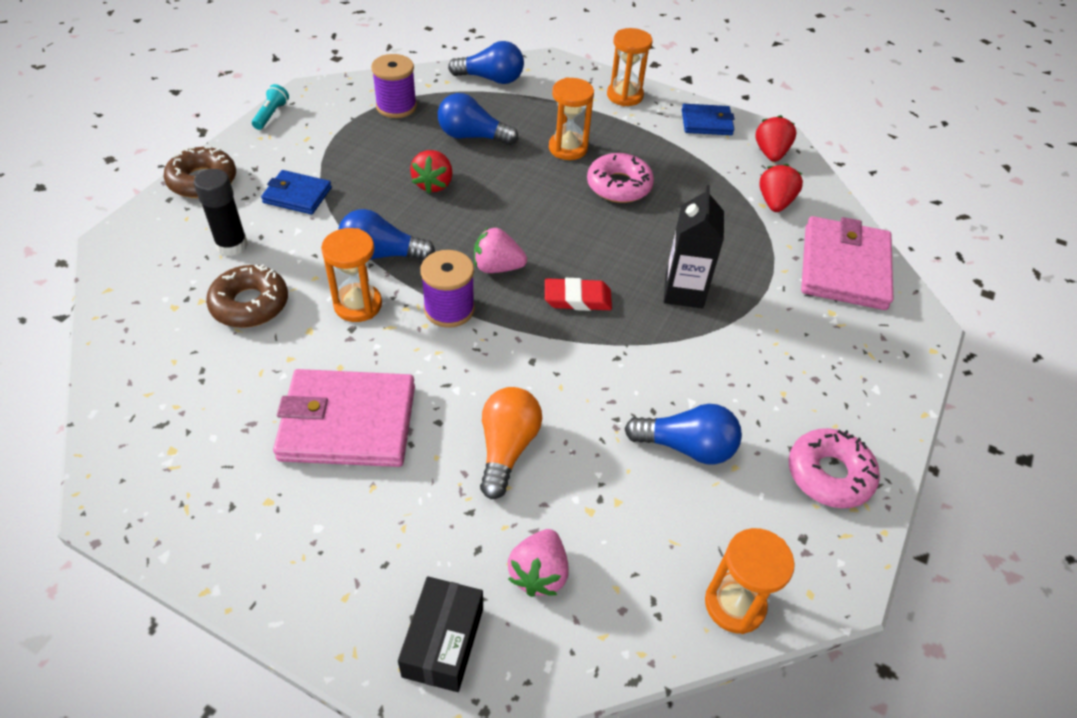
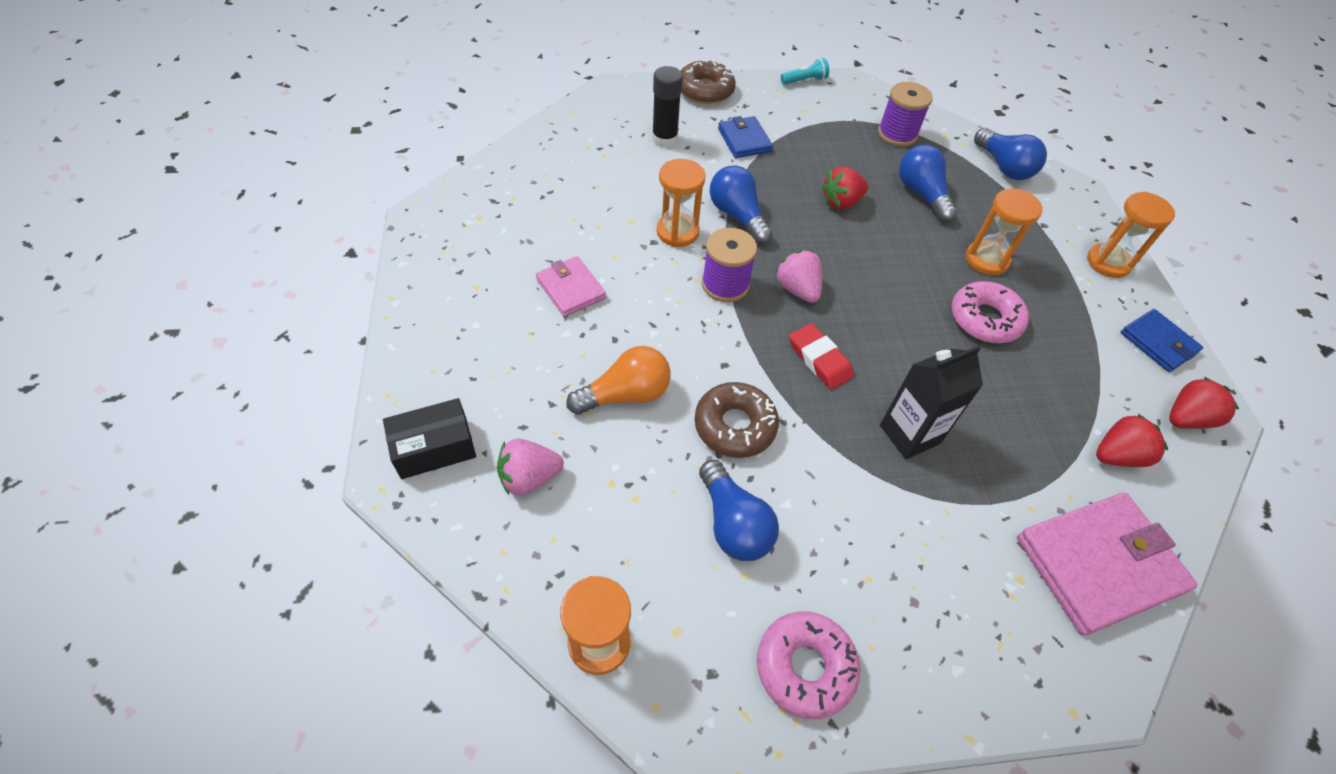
camera: 55 degrees right, 5 degrees up
(250, 304) = (624, 179): brown donut -> brown donut (735, 426)
(348, 422) = (571, 289): pink wallet -> pink wallet, size x0.56

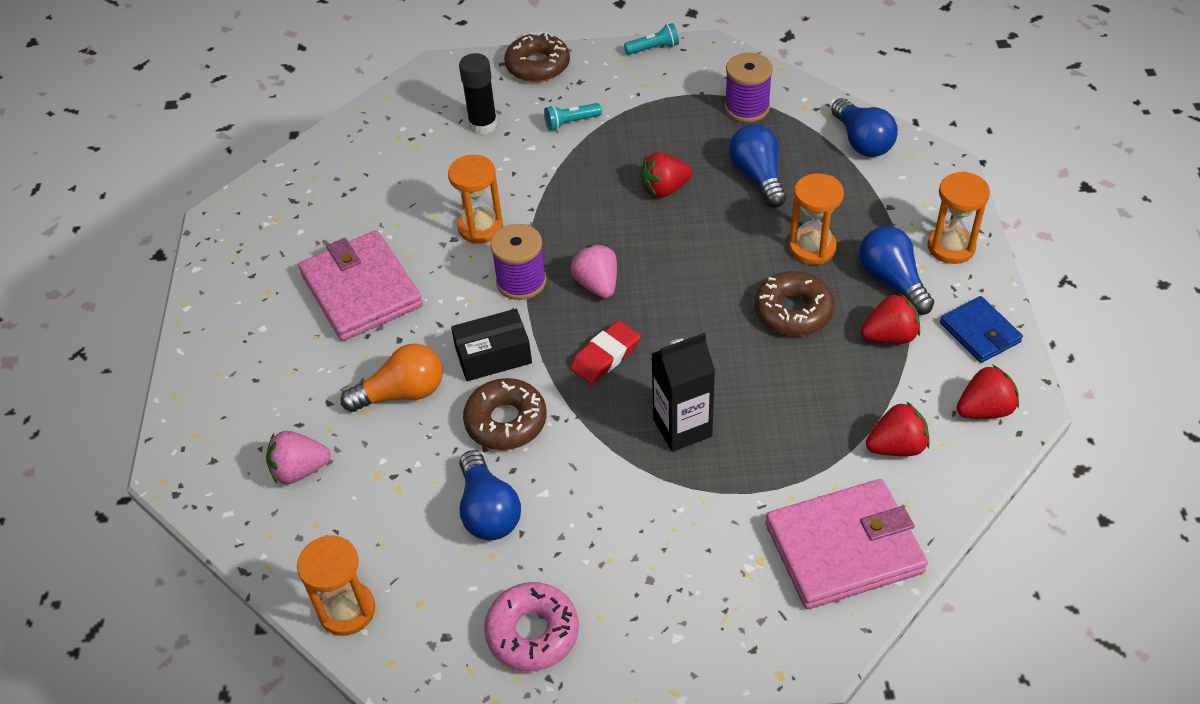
camera: 10 degrees right, 5 degrees down
(434, 448) = (213, 444): black box -> black box (493, 356)
(571, 289) = (361, 290): pink wallet -> pink wallet, size x1.79
(737, 216) = (548, 208): blue light bulb -> blue light bulb (892, 281)
(744, 140) = (571, 122): blue wallet -> turquoise flashlight
(819, 359) = (605, 356): red eraser -> red eraser turned 75 degrees clockwise
(985, 319) = (793, 311): pink donut -> brown donut
(1079, 345) = (889, 336): none -> red strawberry

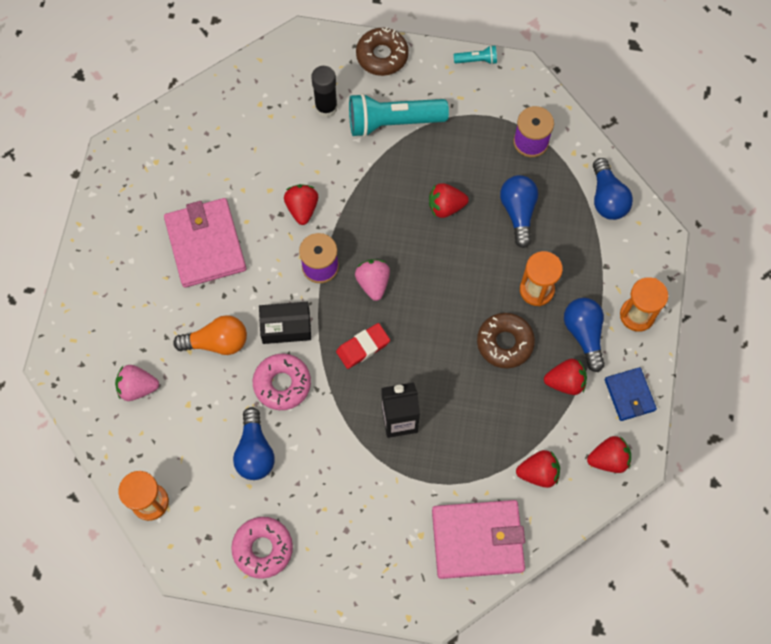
camera: 10 degrees right, 20 degrees up
(480, 227) = (302, 208): orange hourglass -> red strawberry
(506, 421) = (282, 384): brown donut -> pink donut
(571, 122) = (393, 122): turquoise flashlight -> turquoise flashlight, size x2.21

